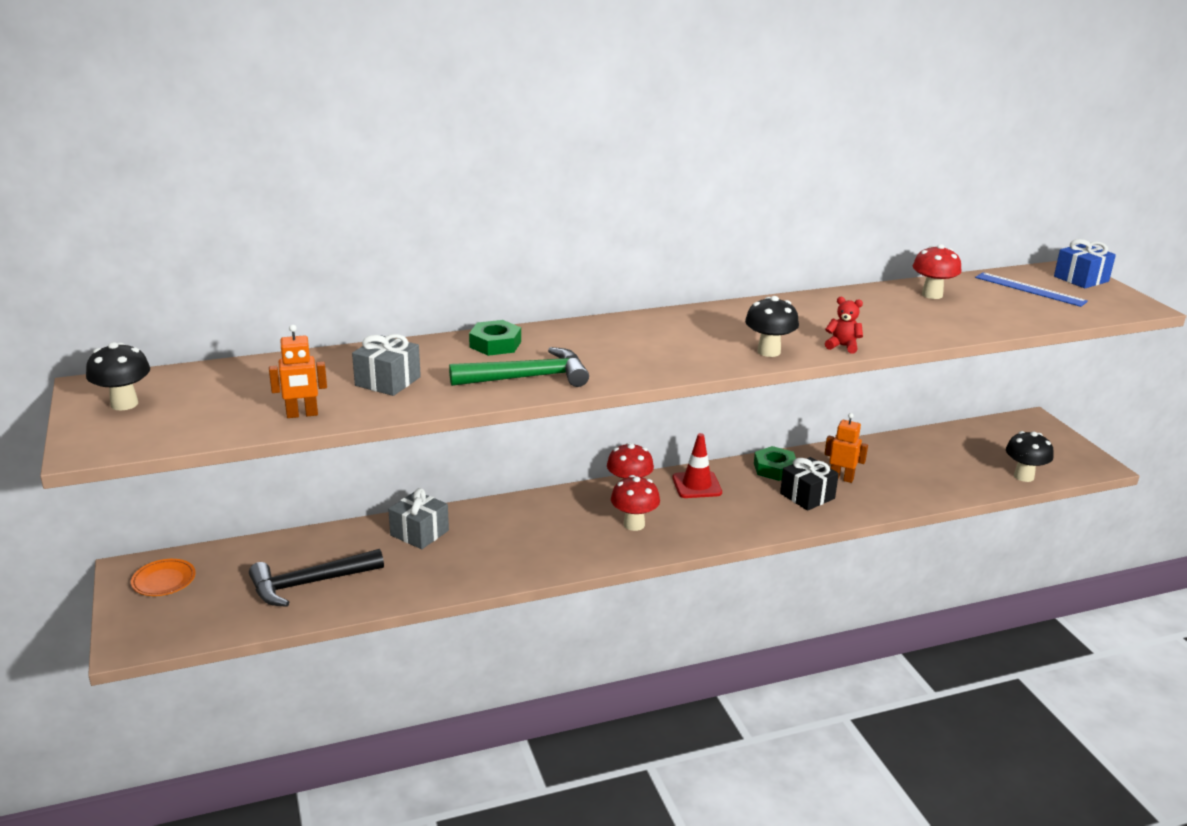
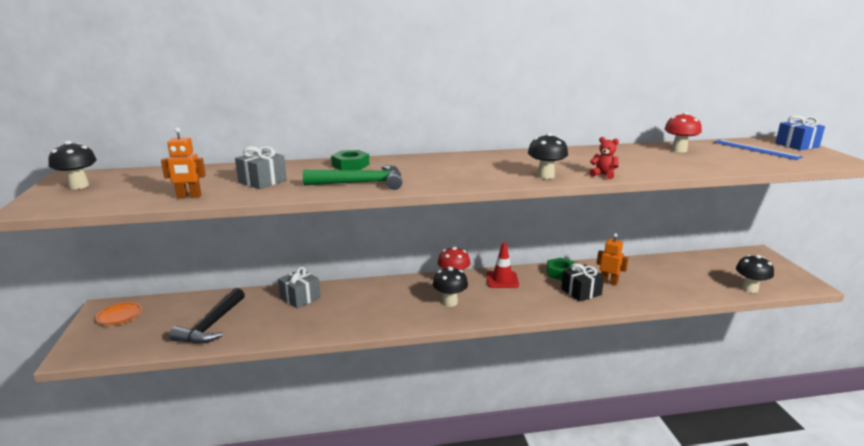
camera: 10 degrees right, 5 degrees down
(310, 584) = (212, 325): black hammer -> black hammer turned 60 degrees counterclockwise
(634, 524) = (450, 302): red mushroom -> black mushroom

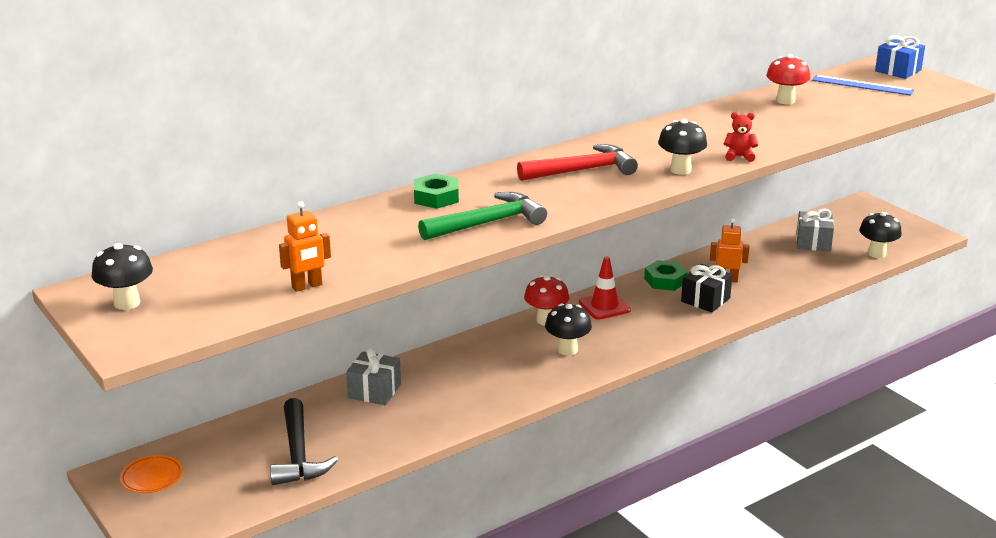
camera: 25 degrees left, 5 degrees up
(262, 181) = (363, 245): grey gift -> grey gift (813, 242)
(471, 166) = (582, 170): none -> red hammer

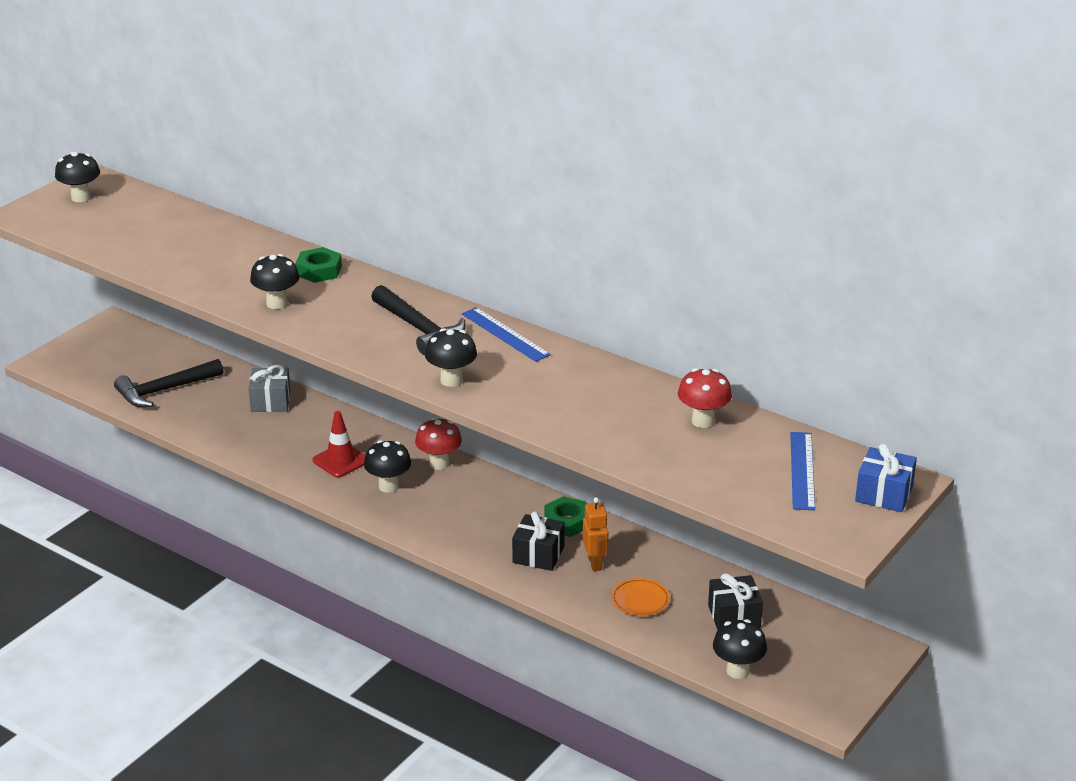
camera: 70 degrees right, 5 degrees up
(152, 477) = (114, 339): orange plate -> orange plate (640, 600)
(307, 286) = (129, 254): orange robot -> none
(487, 223) = (277, 303): green hammer -> black mushroom
(582, 170) = (419, 328): red hammer -> black hammer
(604, 306) = (487, 493): red traffic cone -> red traffic cone (340, 460)
(615, 141) = (505, 334): none -> blue ruler
(739, 156) = (508, 409): red teddy bear -> none
(813, 242) = (734, 616): grey gift -> black gift

